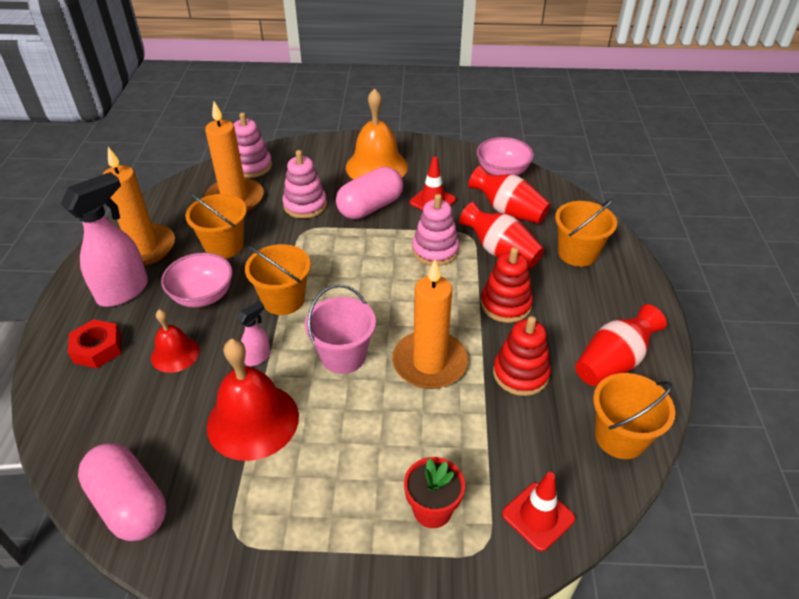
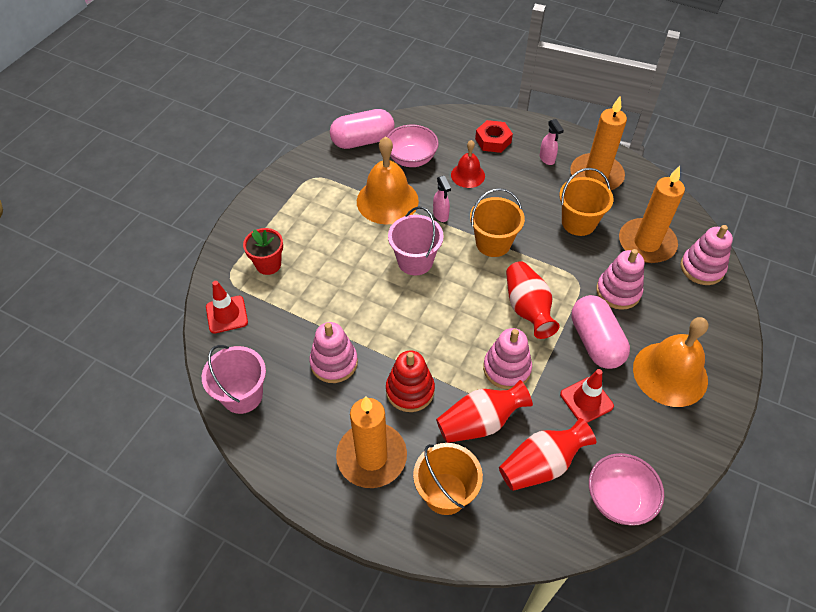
camera: 115 degrees right, 10 degrees up
(124, 291) = (547, 159): pink spray bottle -> pink spray bottle, size x0.49
(203, 296) = (521, 199): pink bowl -> pink bowl (411, 159)
(253, 420) = (387, 201): red bell -> orange bell
(429, 363) = (379, 309): orange candle -> orange candle (371, 457)
(520, 374) = (334, 362): red stacking toy -> pink stacking toy
(613, 362) = (305, 436): red vase -> red vase (527, 309)
(620, 437) = (242, 395): orange bucket -> pink bucket

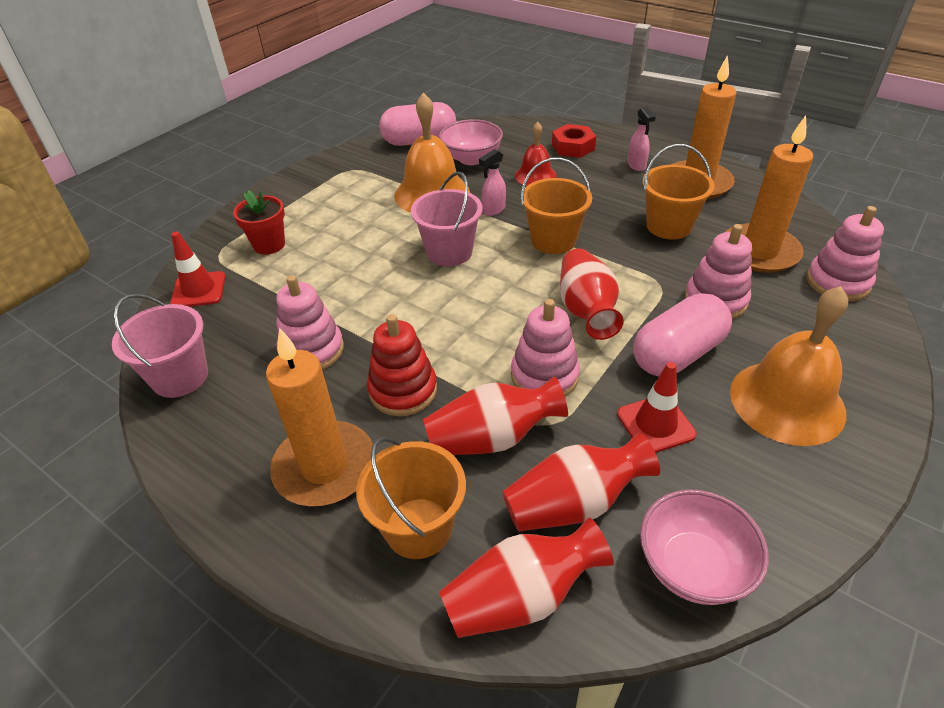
camera: 10 degrees right, 10 degrees down
(441, 215) = (493, 210): pink spray bottle -> pink spray bottle turned 60 degrees clockwise
(519, 531) = (521, 597): none -> red vase
(595, 341) = (677, 354): pink capsule -> pink capsule turned 60 degrees clockwise

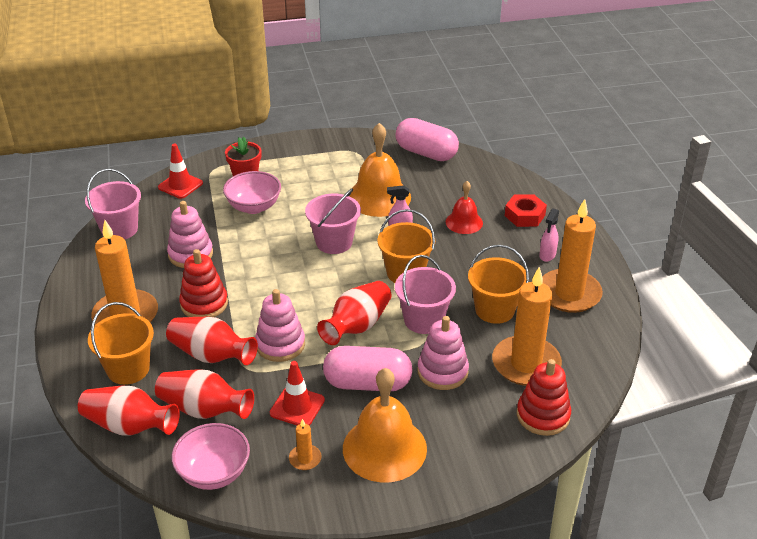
camera: 40 degrees right, 5 degrees down
(471, 158) = (441, 185): pink bowl -> pink bowl (254, 207)
(631, 268) = (423, 320): none -> pink bucket
(745, 470) = (305, 459): none -> orange candle
(837, 282) = (543, 415): pink stacking toy -> red stacking toy

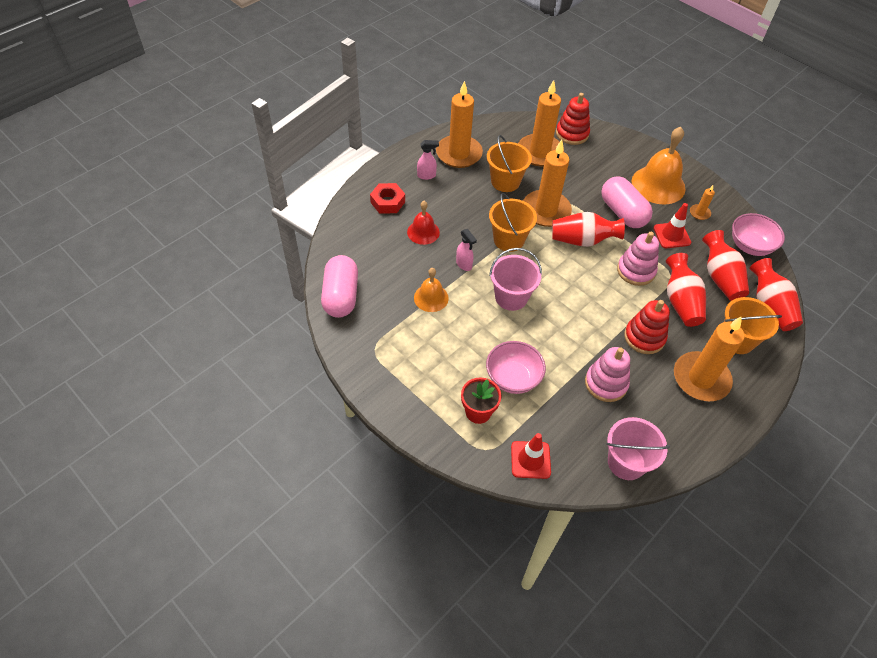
camera: 125 degrees left, 15 degrees up
(379, 197) = (431, 298): orange bell -> orange bell, size x0.57
(423, 320) = (546, 211): pink bucket -> orange candle
(442, 372) = (580, 184): pink stacking toy -> none

